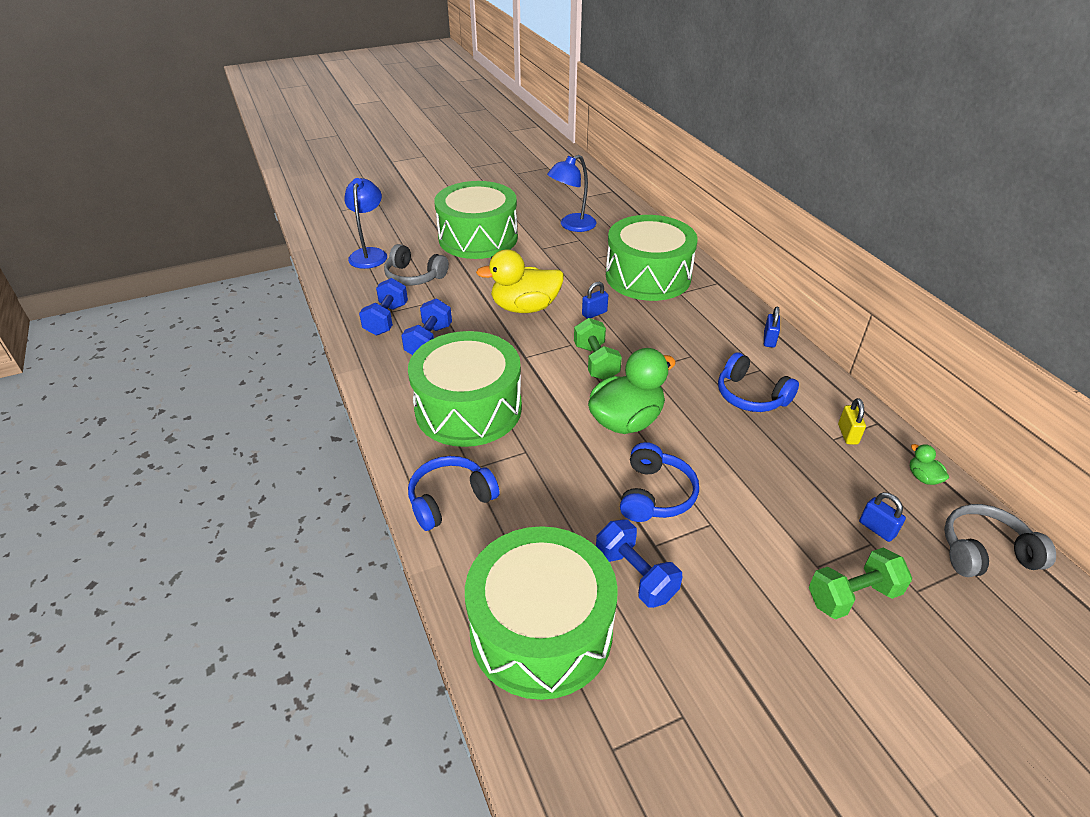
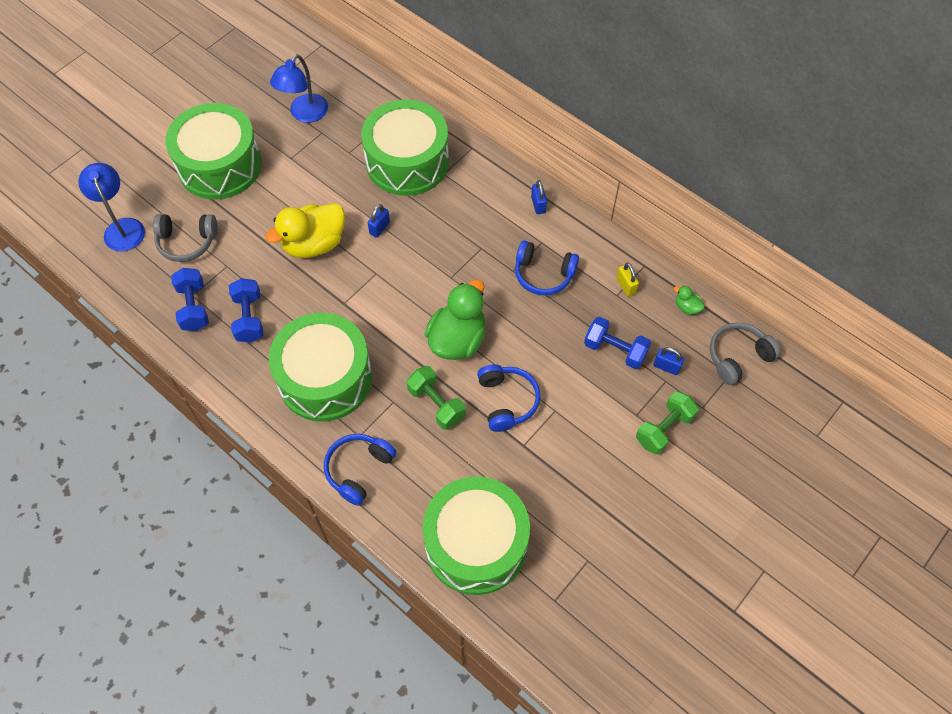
camera: 25 degrees left, 20 degrees up
(596, 362) = (406, 286): green dumbbell -> green dumbbell (436, 404)
(635, 575) = (520, 475): blue dumbbell -> blue dumbbell (615, 350)

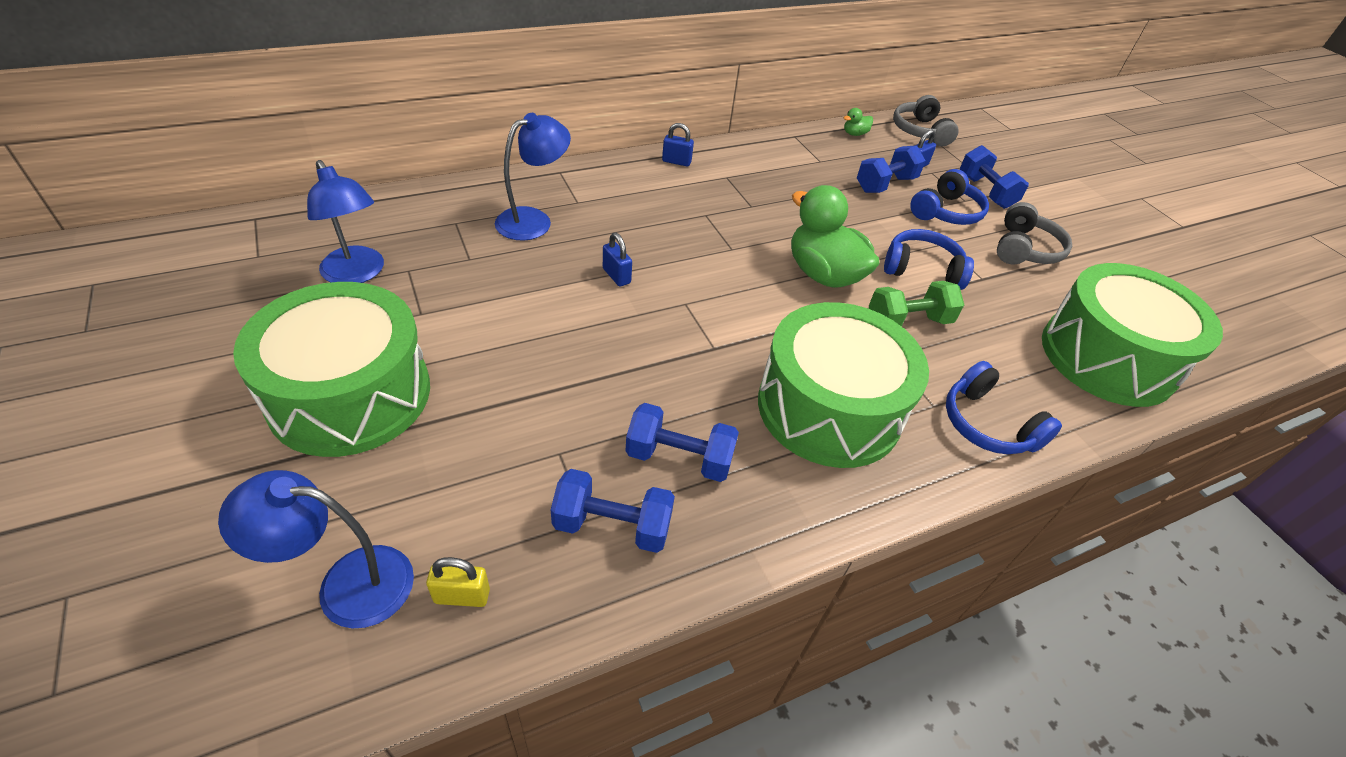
camera: 70 degrees left, 15 degrees down
(187, 242) = (468, 490): grey headphones -> grey headphones (1024, 249)
(314, 244) = (595, 342): yellow duck -> none
(407, 162) = (534, 220): green drum -> blue lamp
(543, 274) = (769, 190): blue headphones -> blue headphones (946, 212)
(626, 286) = (812, 153): yellow padlock -> yellow padlock (462, 596)
(664, 429) = (985, 192): green dumbbell -> blue dumbbell

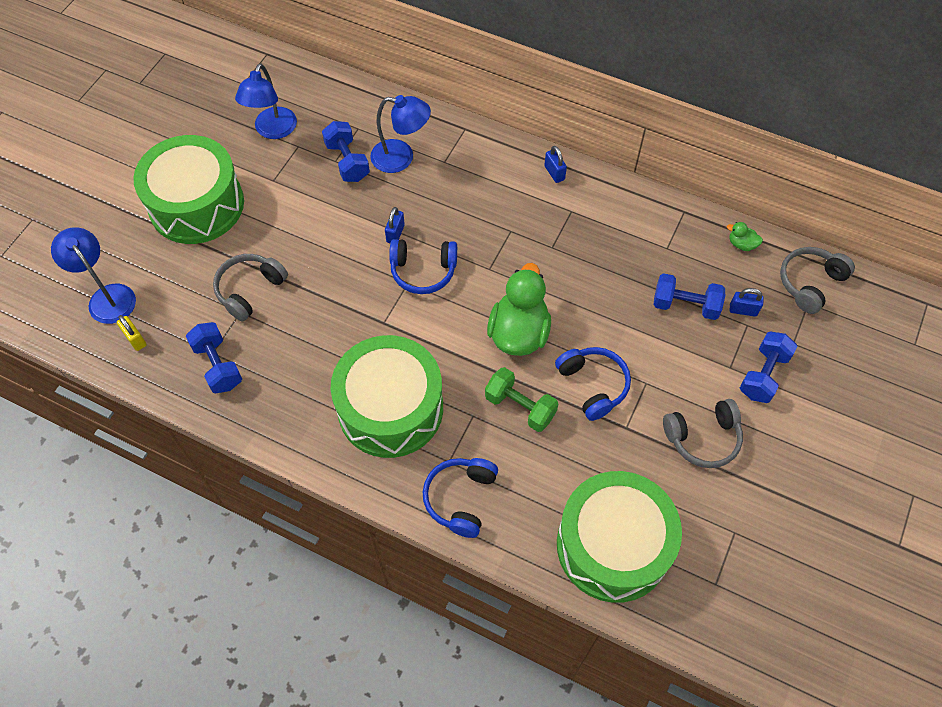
camera: 55 degrees right, 15 degrees up
(539, 424) = (250, 290): none -> grey headphones
(679, 458) = (284, 363): blue dumbbell -> blue dumbbell (347, 161)
(946, 212) = (694, 363): blue headphones -> blue headphones (423, 271)

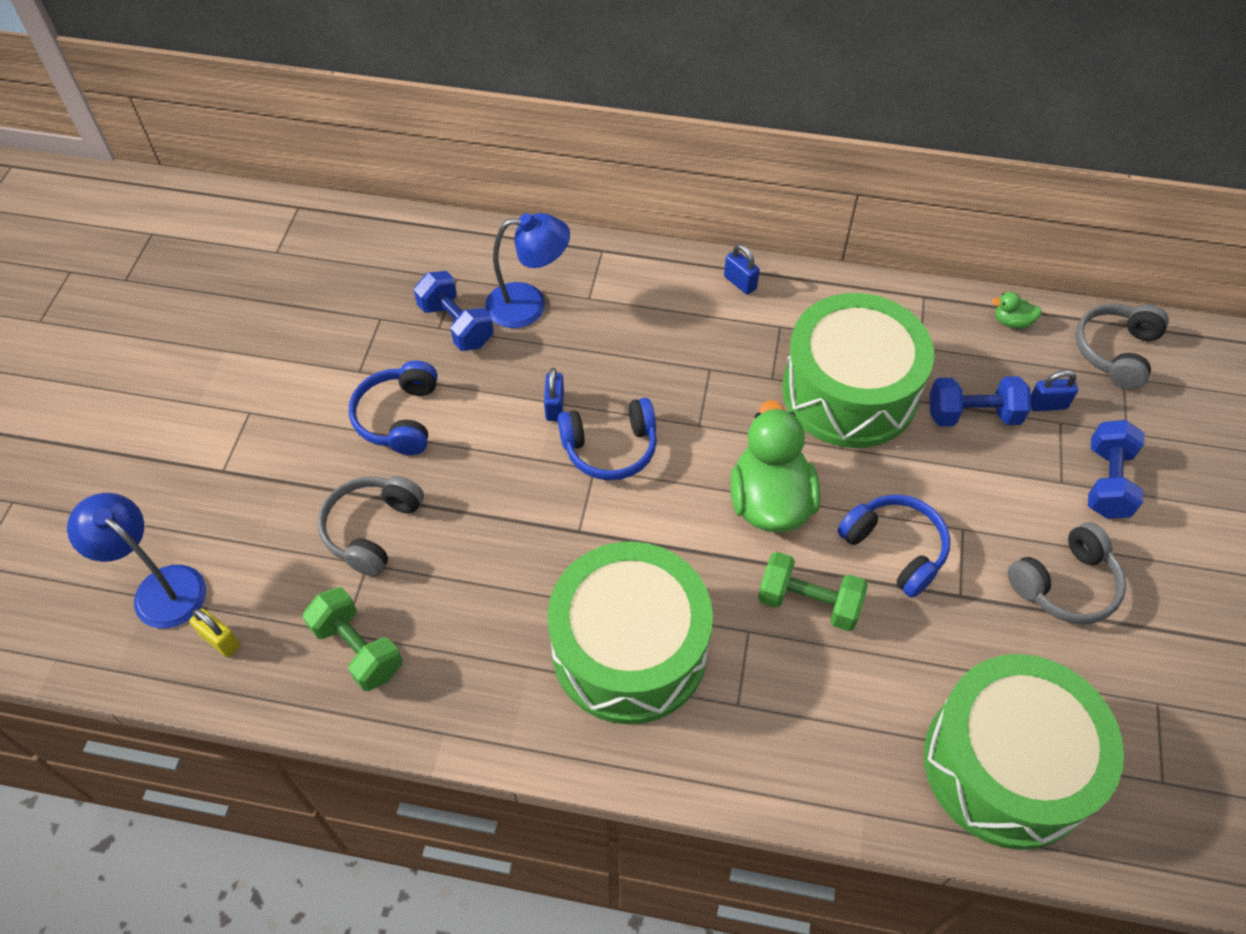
camera: 15 degrees left, 5 degrees down
(196, 205) = (258, 428): green drum -> green drum (849, 392)
(218, 365) = (358, 649): blue dumbbell -> green dumbbell
(273, 130) = (338, 305): blue lamp -> none
(460, 498) = (773, 754): blue headphones -> blue headphones (399, 418)

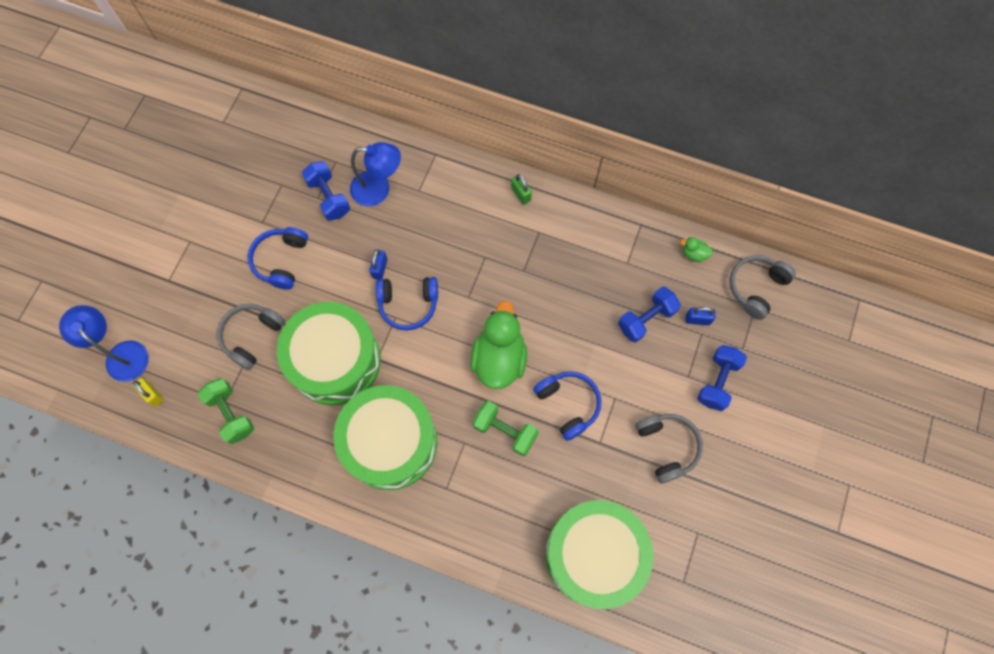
camera: 10 degrees right, 15 degrees up
(740, 282) = (521, 194): blue padlock -> green padlock
(849, 392) = (571, 289): green drum -> green drum (335, 360)
(973, 415) = (646, 319): blue dumbbell -> blue dumbbell turned 45 degrees counterclockwise
(1065, 584) = (667, 447): grey headphones -> grey headphones turned 90 degrees counterclockwise

